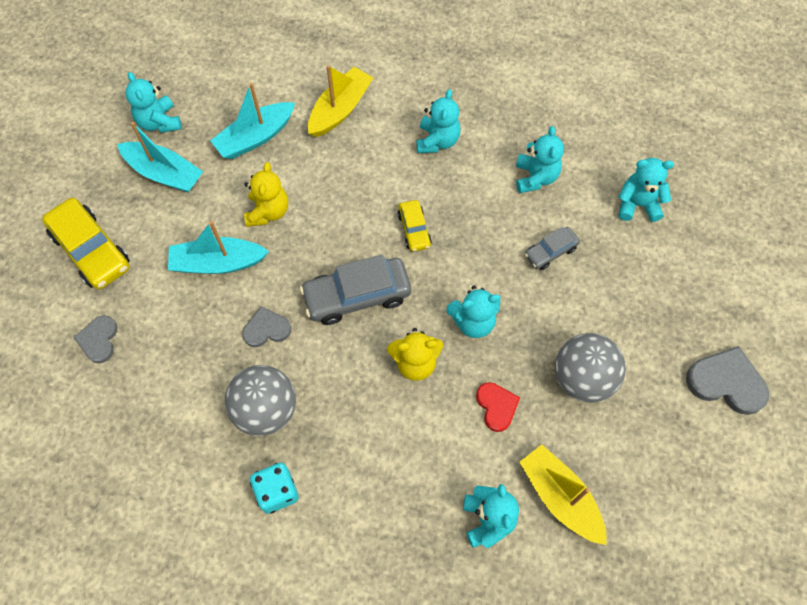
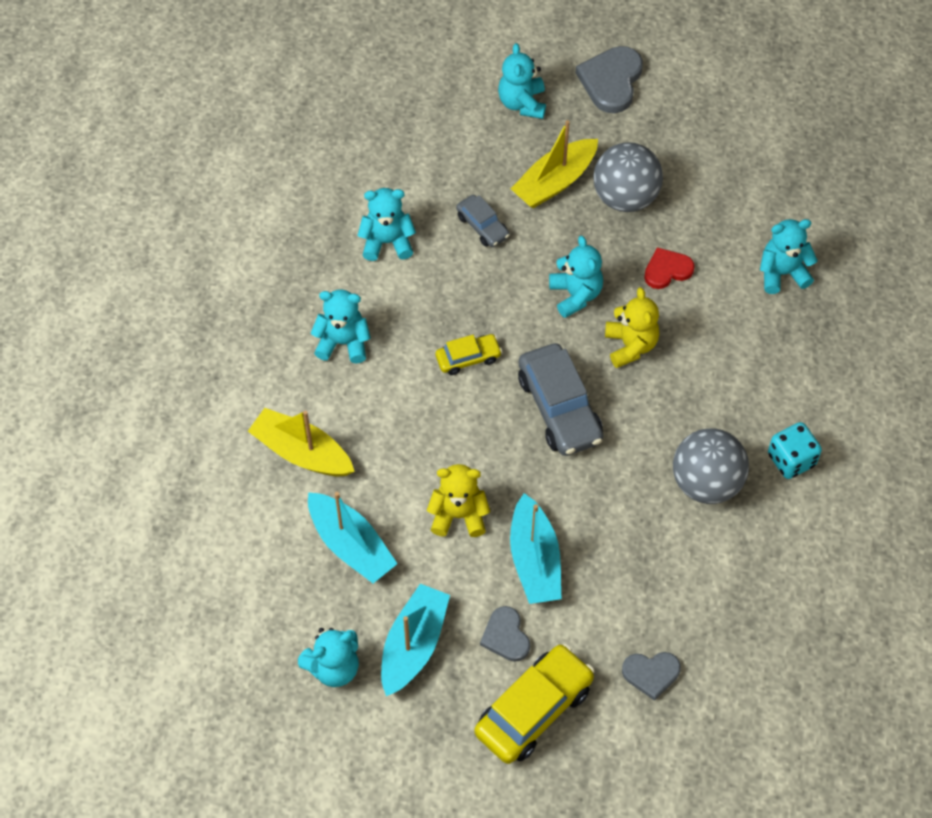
camera: 95 degrees left, 5 degrees down
(266, 329) = (612, 495): grey heart -> grey heart (506, 636)
(560, 497) = (749, 215): yellow boat -> yellow boat (554, 182)
(637, 204) = (415, 147): turquoise teddy bear -> turquoise teddy bear (522, 103)

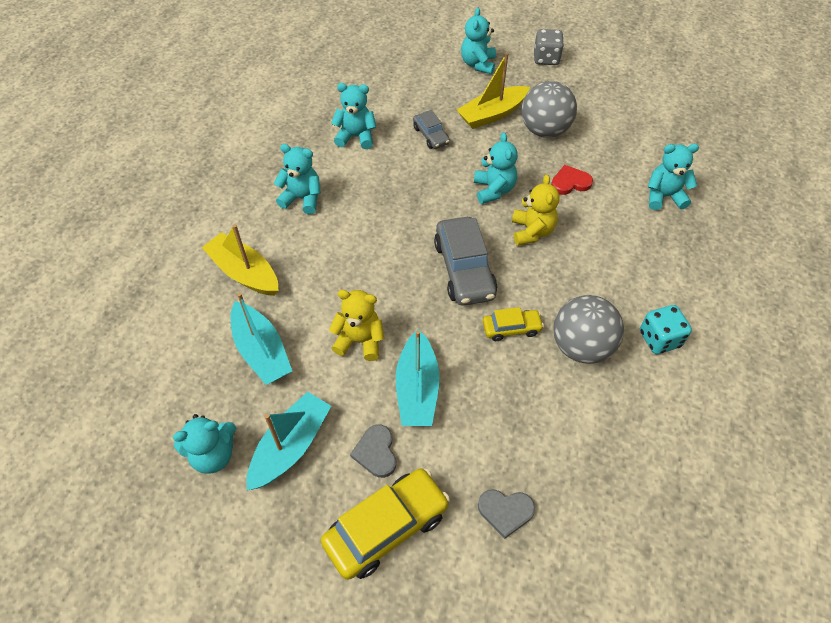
camera: 10 degrees right, 5 degrees down
(468, 358) = (398, 222): yellow car -> yellow car (511, 328)
(611, 81) = (546, 59): grey heart -> grey dice

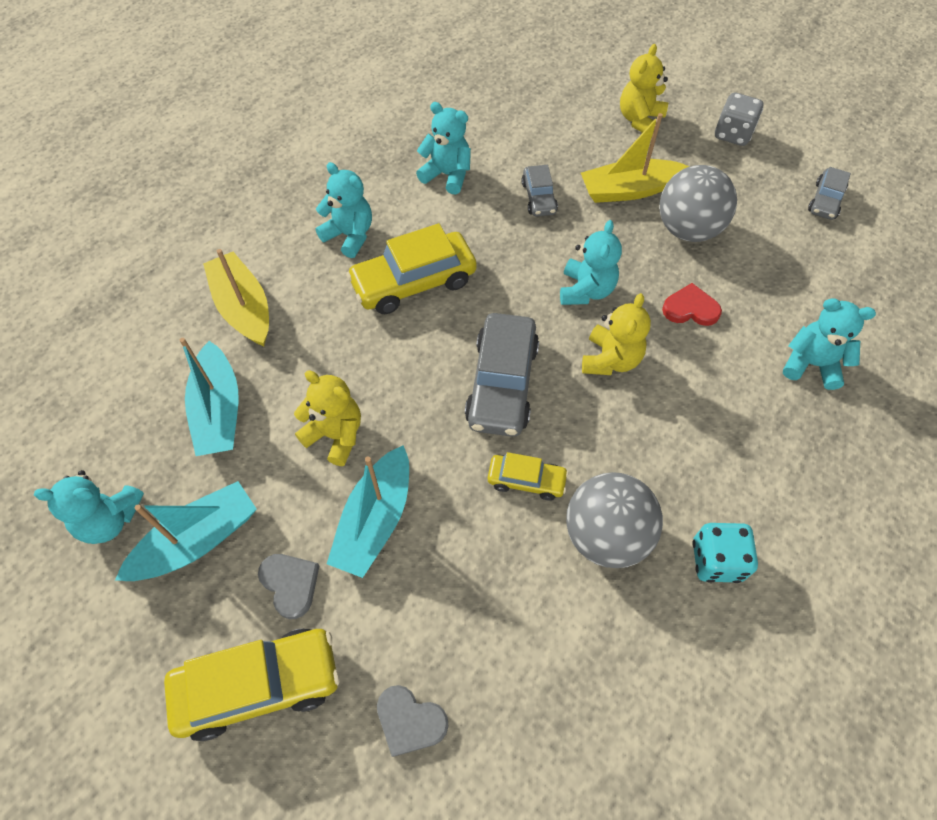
camera: 20 degrees right, 5 degrees up
(367, 218) = (414, 282): none -> yellow car
(376, 452) = (290, 584): grey heart -> grey heart turned 135 degrees clockwise
(478, 64) = (640, 120): turquoise teddy bear -> yellow teddy bear
(627, 88) = (825, 201): none -> grey car

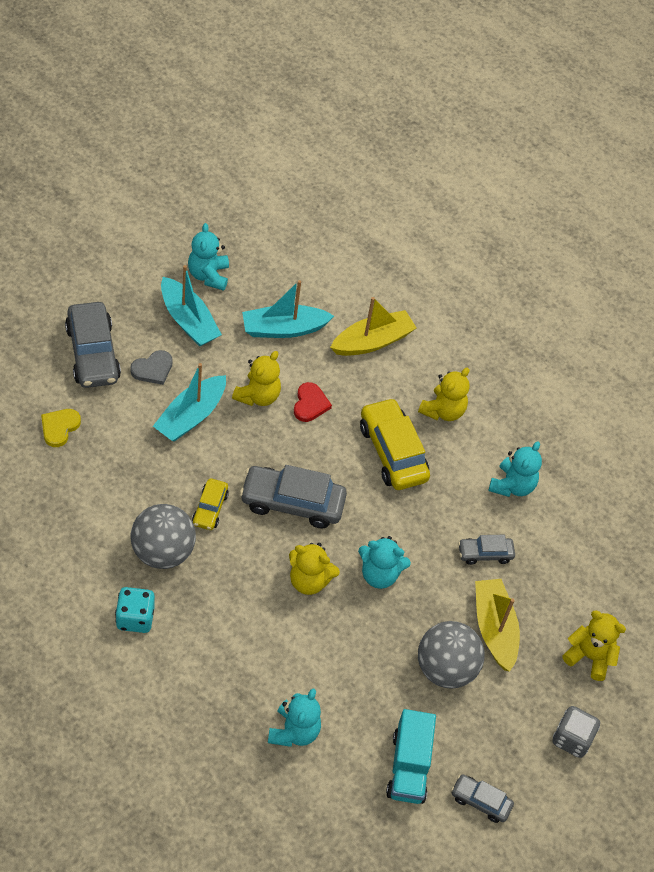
camera: 85 degrees right, 5 degrees down
(259, 685) = (93, 353): yellow car -> grey car
(349, 235) = (443, 411): turquoise teddy bear -> yellow teddy bear
(375, 520) = (191, 416): turquoise boat -> turquoise boat turned 75 degrees counterclockwise
(410, 721) = (59, 427): grey heart -> yellow heart
(690, 308) = (356, 651): red heart -> red heart (310, 404)
(812, 258) = (408, 767): none -> turquoise truck

